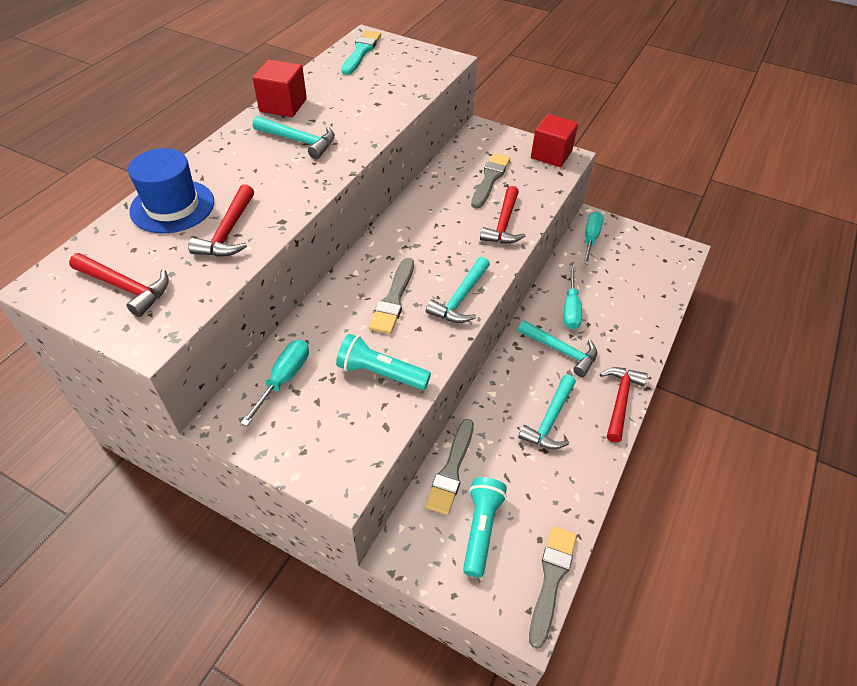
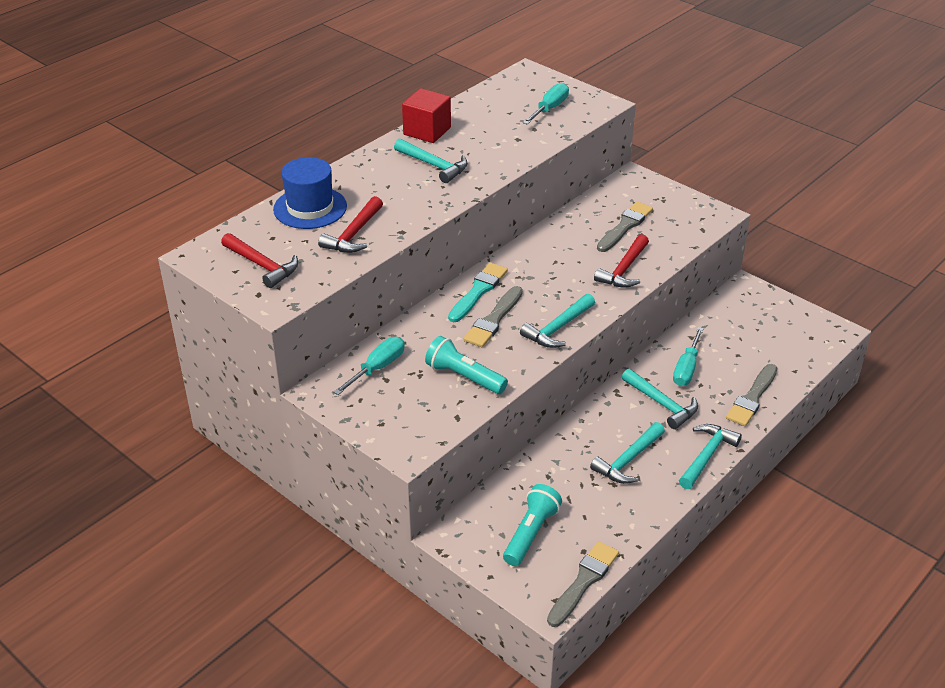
camera: 15 degrees right, 10 degrees down
(361, 52) = (517, 86): turquoise brush -> turquoise brush (478, 291)
(451, 470) = (517, 484): grey brush -> grey brush (752, 398)
(551, 154) = (700, 210): red cube -> none
(590, 238) = (735, 305): turquoise screwdriver -> turquoise screwdriver (549, 108)
(620, 400) = (706, 456): red hammer -> turquoise hammer

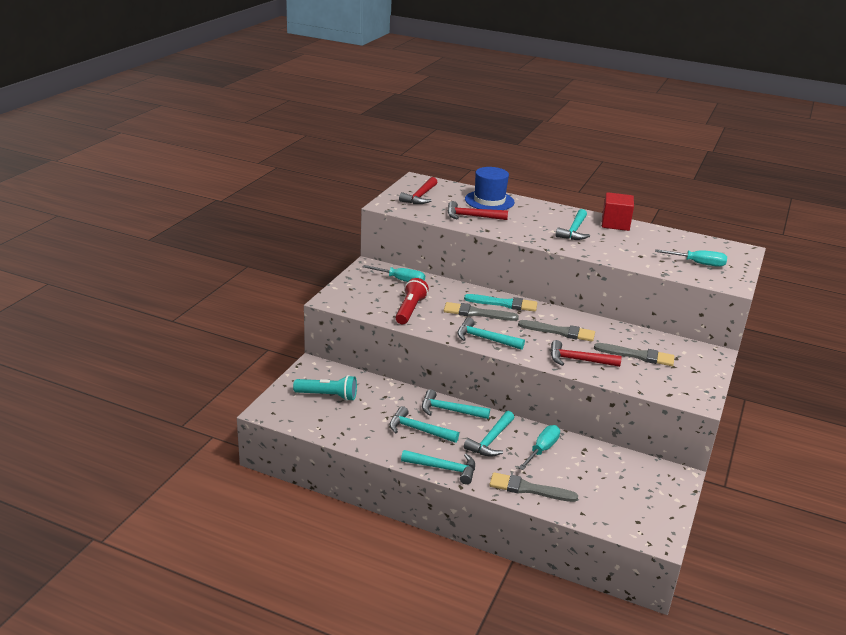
camera: 70 degrees right, 10 degrees down
(464, 377) = (410, 310): turquoise flashlight -> red flashlight
(583, 581) = (292, 422): grey brush -> grey brush (560, 332)
(595, 423) = (449, 410): none -> turquoise hammer
(686, 368) = (542, 450): turquoise screwdriver -> turquoise screwdriver turned 120 degrees clockwise

